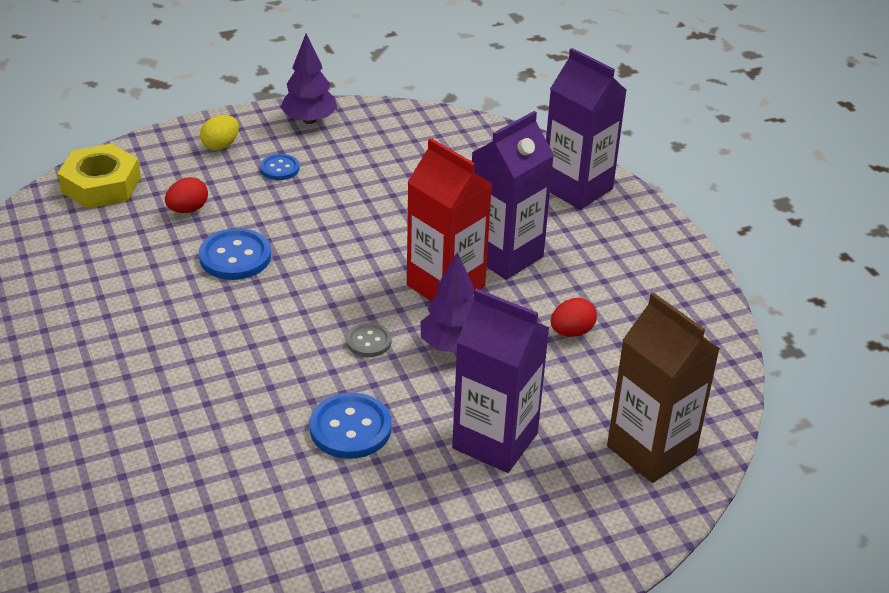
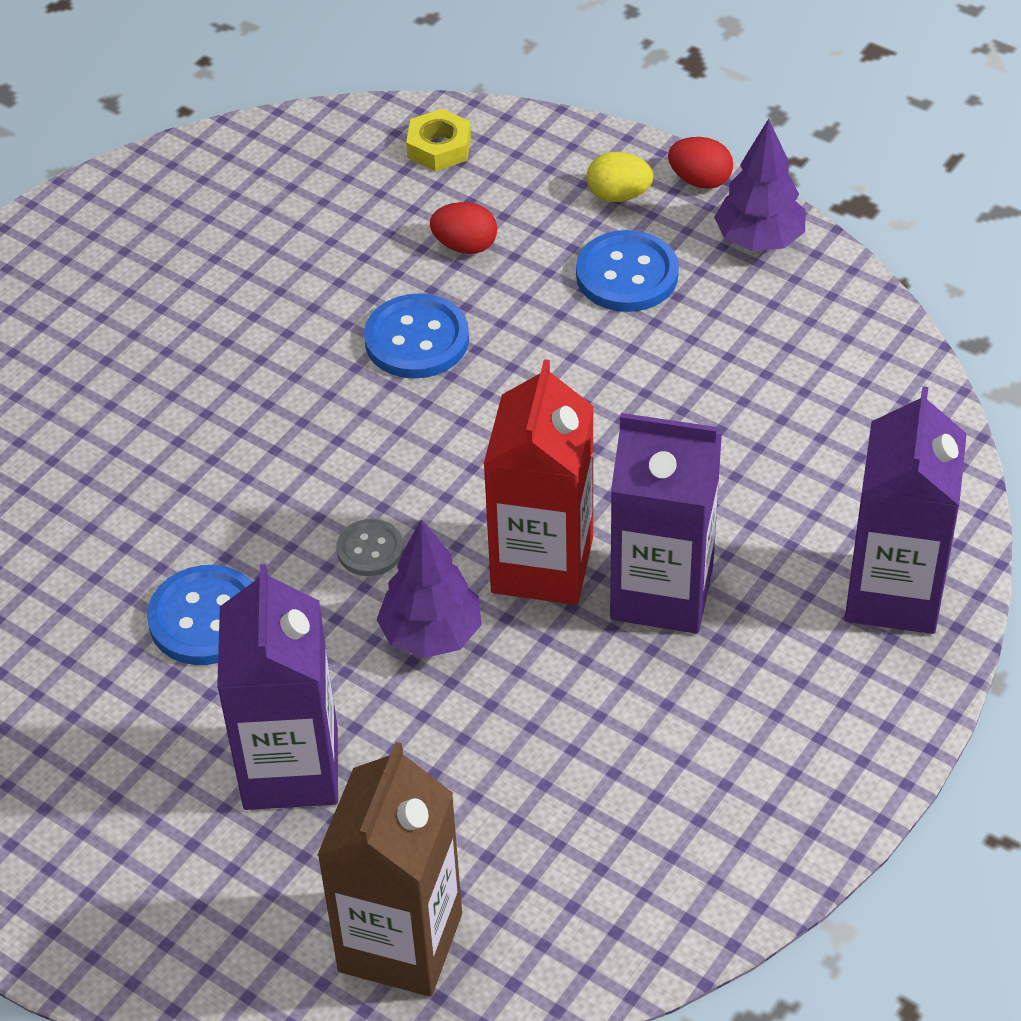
camera: 60 degrees right, 10 degrees up
(101, 185) = (439, 147): yellow nut -> yellow nut, size x0.60
(280, 168) = (627, 275): blue button -> blue button, size x1.68
(571, 332) = (565, 744): red egg -> red egg (700, 180)

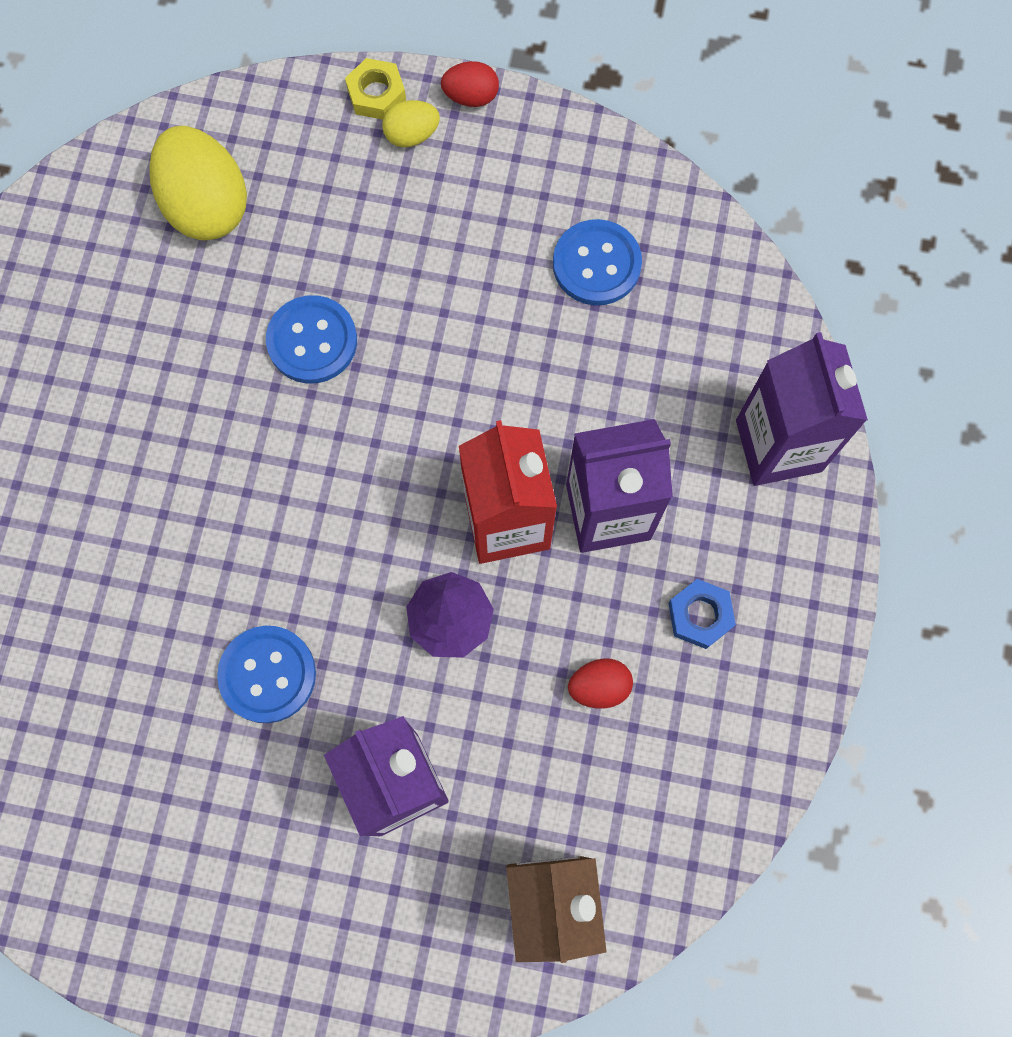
camera: 25 degrees left, 25 degrees up
(370, 549) = (367, 559): grey button -> none
(371, 194) = (207, 205): none -> yellow egg
(439, 147) = (242, 136): yellow nut -> yellow nut (376, 94)
(465, 246) = (309, 231): red egg -> red egg (599, 686)
(627, 275) = (453, 214): blue button -> blue button (596, 264)
(719, 725) = (700, 615): none -> blue nut
(759, 240) = (543, 141): purple tree -> none

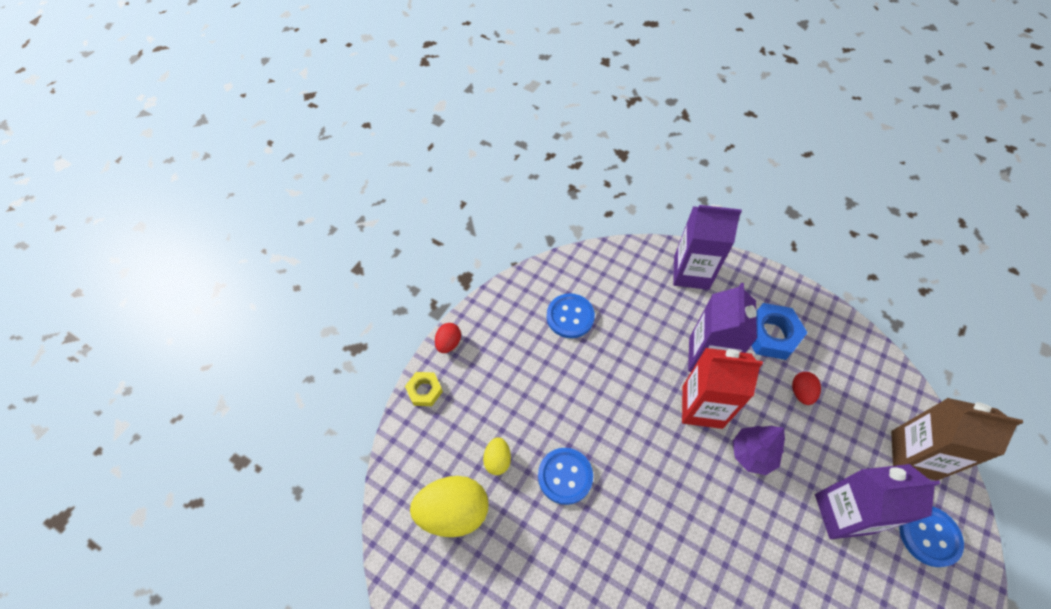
camera: 70 degrees left, 15 degrees down
(267, 675) = (767, 570): blue button -> blue button (929, 536)
(412, 135) = (458, 380): yellow egg -> yellow egg (497, 460)
(700, 615) = (771, 334): blue nut -> blue nut, size x1.65

